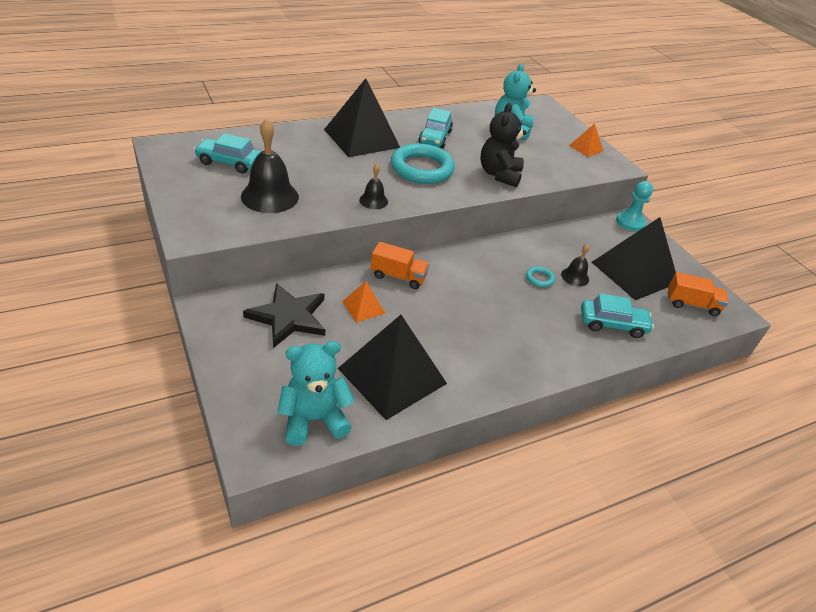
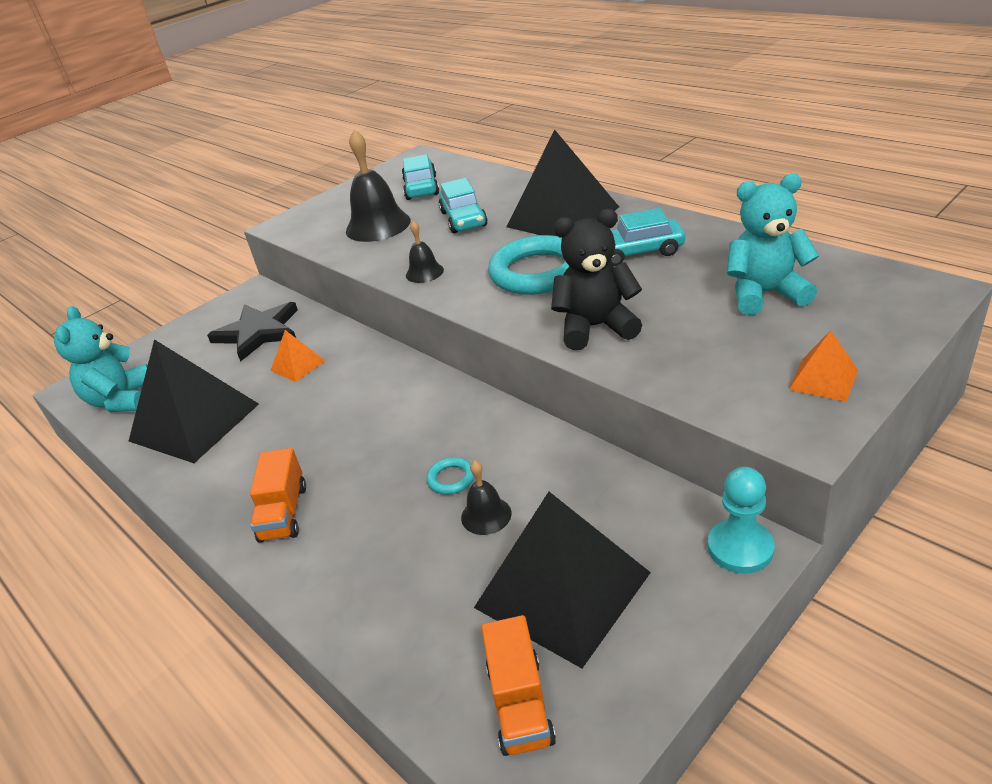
camera: 80 degrees right, 5 degrees down
(314, 419) = (121, 400): turquoise teddy bear -> turquoise teddy bear turned 150 degrees counterclockwise
(398, 276) = (368, 366): orange truck -> orange truck (284, 513)
(612, 324) = (386, 590): turquoise car -> turquoise car (464, 219)

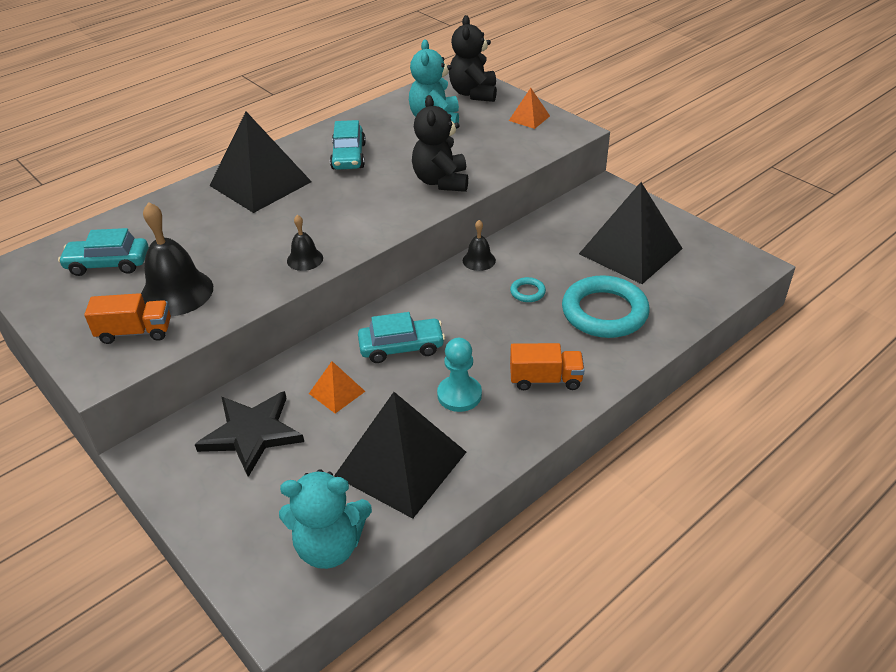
camera: 90 degrees left, 5 degrees up
(464, 219) = (214, 236): turquoise car -> turquoise car (401, 347)
(486, 515) = (566, 277): black bell -> black bell (479, 260)
(520, 704) = (704, 269): orange truck -> orange truck (135, 332)
(537, 272) = (347, 201): turquoise ring -> turquoise ring (604, 312)
(740, 548) = (606, 192): turquoise pawn -> turquoise pawn (459, 395)
(876, 312) = (473, 93): none -> black teddy bear

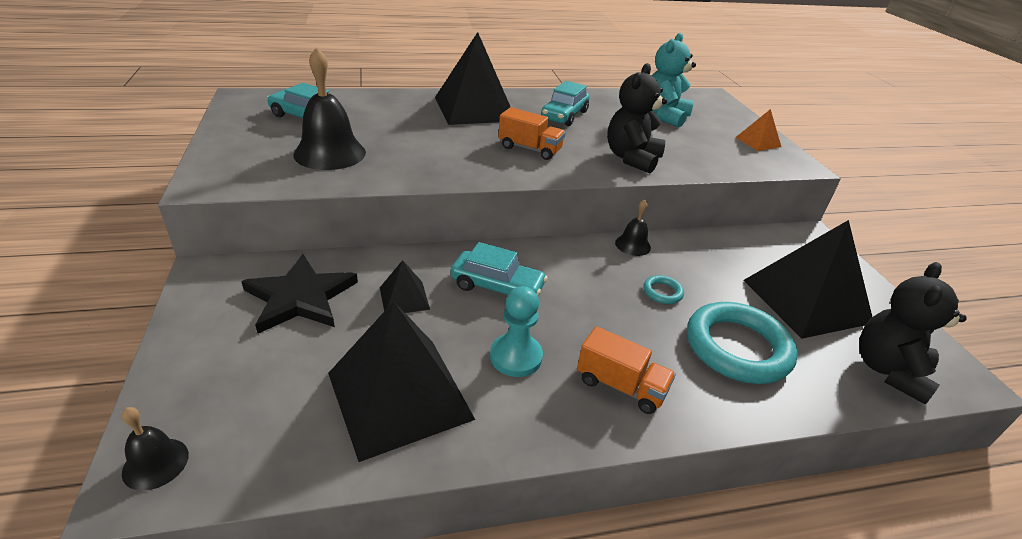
camera: 25 degrees right, 5 degrees down
(135, 332) = (267, 167): orange truck -> orange truck (529, 149)
(305, 259) = (455, 169): black bell -> black bell (155, 463)
(329, 546) = (254, 443): turquoise teddy bear -> none
(337, 392) = (404, 298): orange pyramid -> black pyramid
(473, 93) = (715, 110): black teddy bear -> black teddy bear (888, 371)

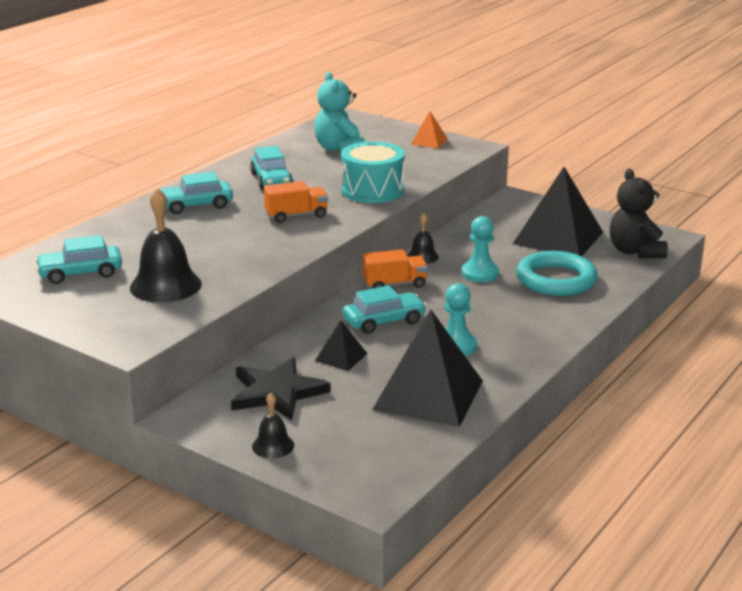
camera: 40 degrees left, 10 degrees down
(155, 463) = (363, 488): black bell -> black bell (273, 445)
(474, 109) = (196, 205): black pyramid -> turquoise car
(620, 386) = (527, 328): orange truck -> orange truck (394, 284)
(632, 158) = (372, 190): black teddy bear -> turquoise drum
(662, 292) = (480, 273): turquoise ring -> turquoise pawn

